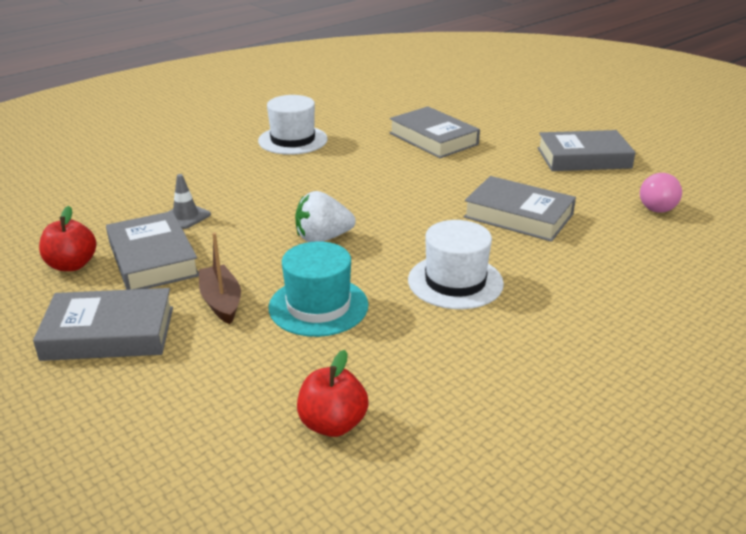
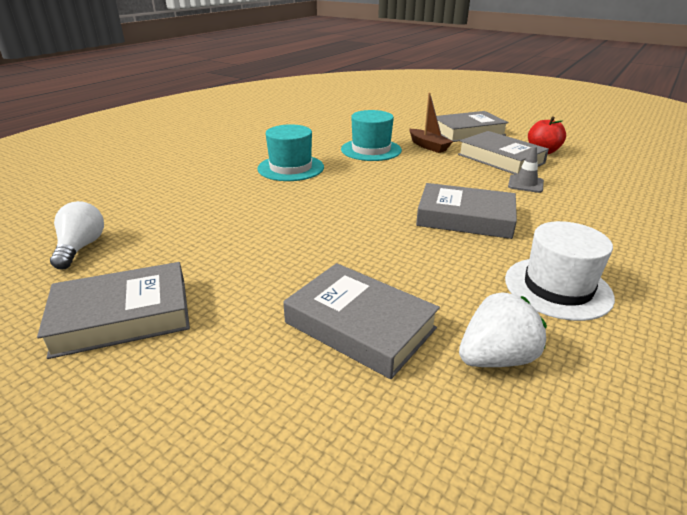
camera: 165 degrees right, 0 degrees up
(323, 238) = (401, 181): white strawberry -> white strawberry (496, 358)
(332, 424) = (334, 121): red apple -> none
(455, 282) = (290, 168): white hat -> turquoise hat
(518, 216) = (238, 218): grey book -> grey book (465, 218)
(656, 205) = (81, 247): pink light bulb -> white light bulb

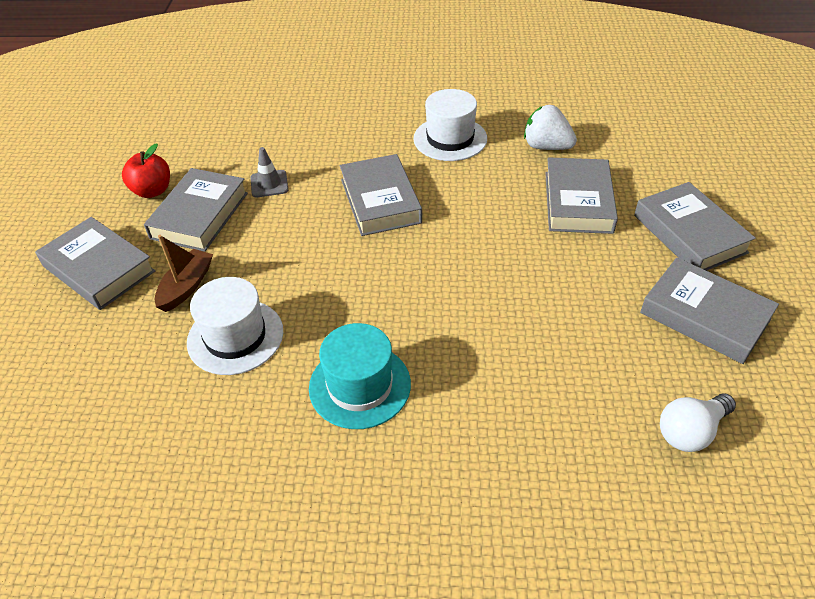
camera: 120 degrees left, 15 degrees up
(211, 385) = (689, 234): none -> grey book
(371, 150) = (235, 336): turquoise hat -> white hat

